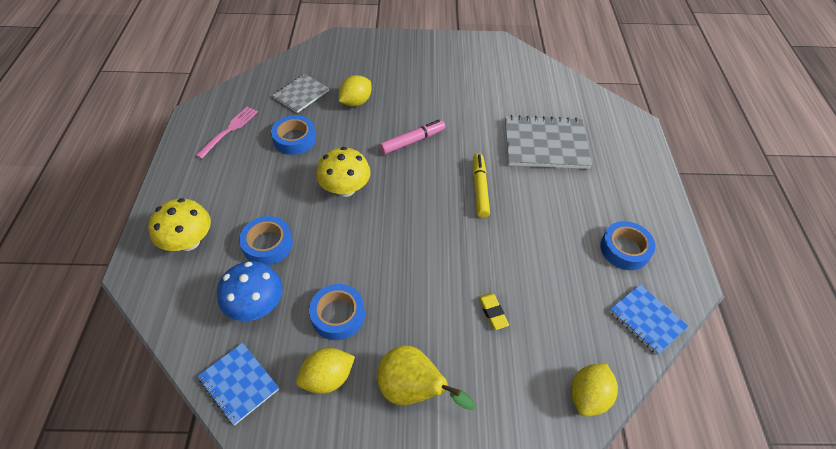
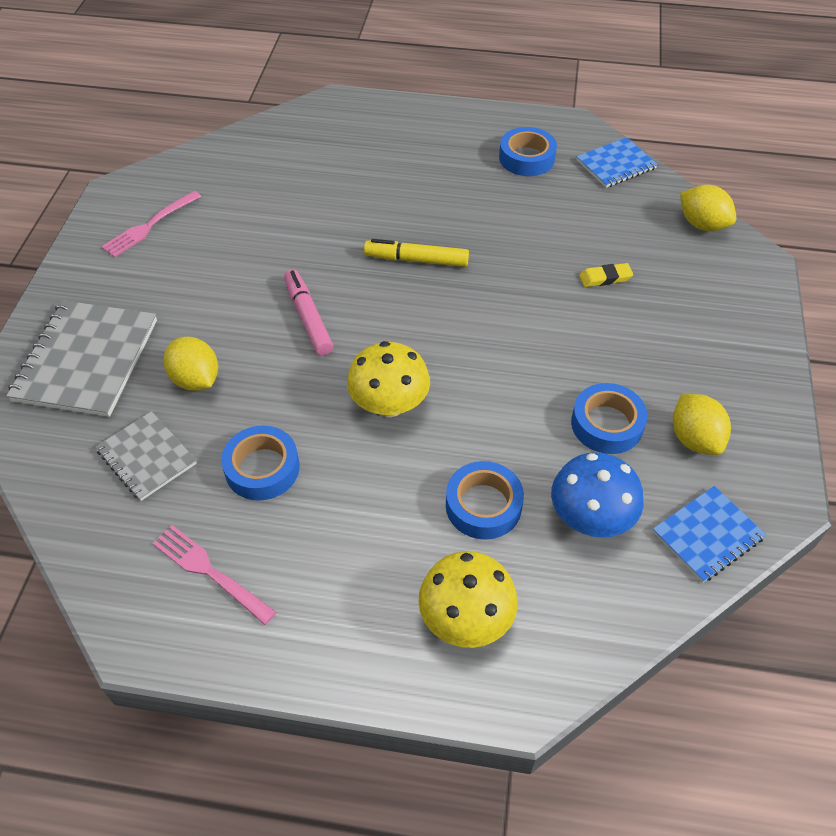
camera: 80 degrees left, 0 degrees up
(413, 390) = (704, 359): yellow pear -> none
(474, 61) = (150, 225): none -> pink fork
(545, 144) = (350, 186): grey notebook -> grey notebook (87, 360)

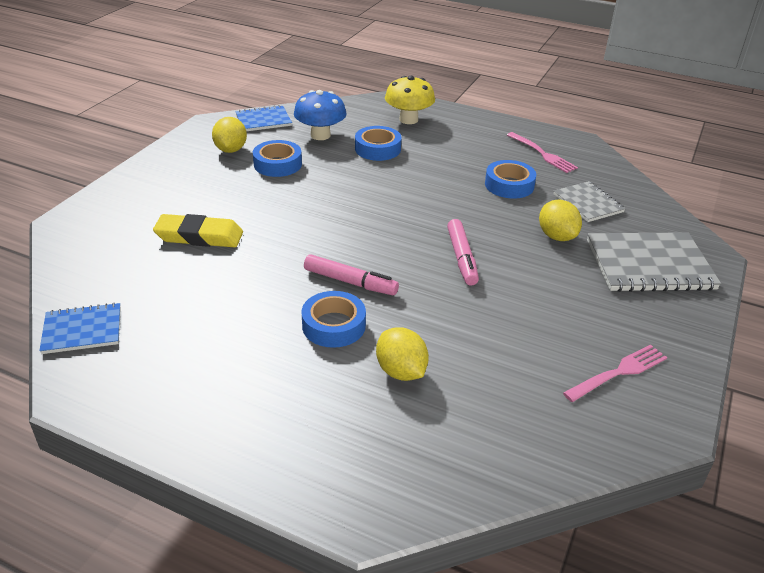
camera: 165 degrees left, 15 degrees down
(87, 360) = (649, 265): grey notebook -> grey notebook turned 60 degrees clockwise
(389, 404) = (415, 198): yellow mushroom -> none
(416, 260) = (350, 282): yellow marker -> pink marker
(526, 158) = (169, 360): blue tape -> blue tape (333, 325)
(605, 278) = (199, 236): yellow eraser -> yellow eraser, size x1.89
(702, 224) = (72, 257): yellow lemon -> yellow lemon (401, 371)

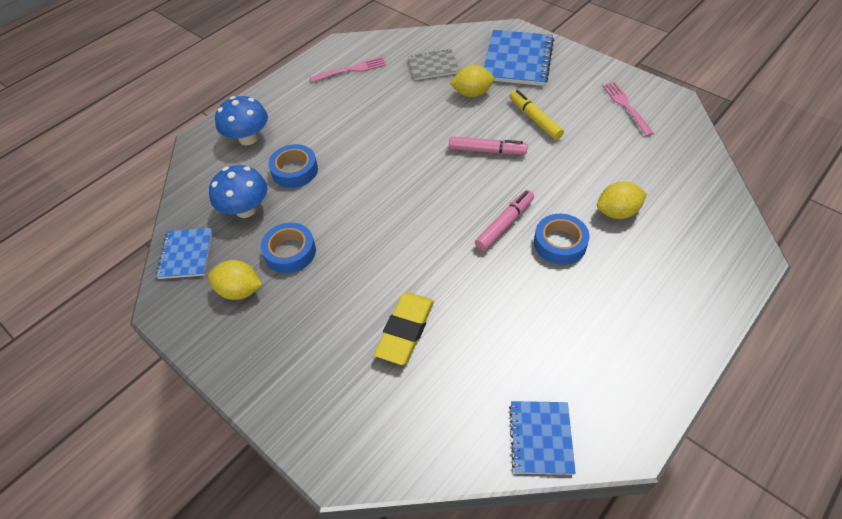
camera: 70 degrees left, 15 degrees up
(408, 119) = (248, 138): yellow mushroom -> blue mushroom
(509, 185) = (392, 100): blue tape -> none
(539, 289) = (534, 119): none -> yellow marker
(649, 265) = (517, 60): grey notebook -> blue notebook

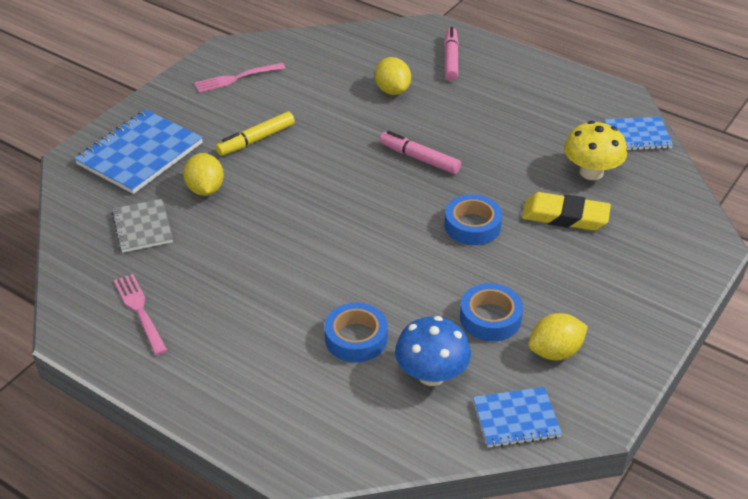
camera: 100 degrees left, 10 degrees down
(240, 291) = (555, 352): yellow lemon -> yellow lemon turned 60 degrees clockwise
(248, 138) = (294, 403): blue mushroom -> none
(473, 370) = (591, 172): none -> yellow mushroom
(487, 151) = (310, 173): pink marker -> pink marker (450, 59)
(517, 60) = (140, 154): blue notebook -> blue notebook turned 60 degrees counterclockwise
(560, 243) = (438, 124): blue tape -> blue tape (472, 225)

